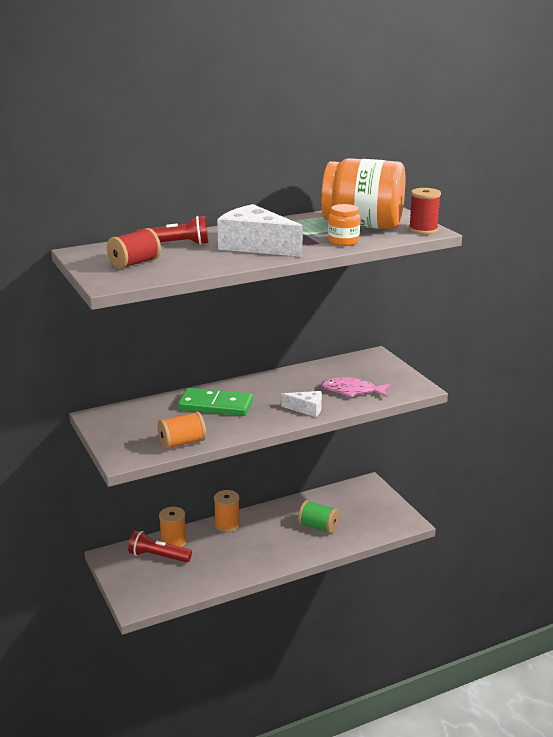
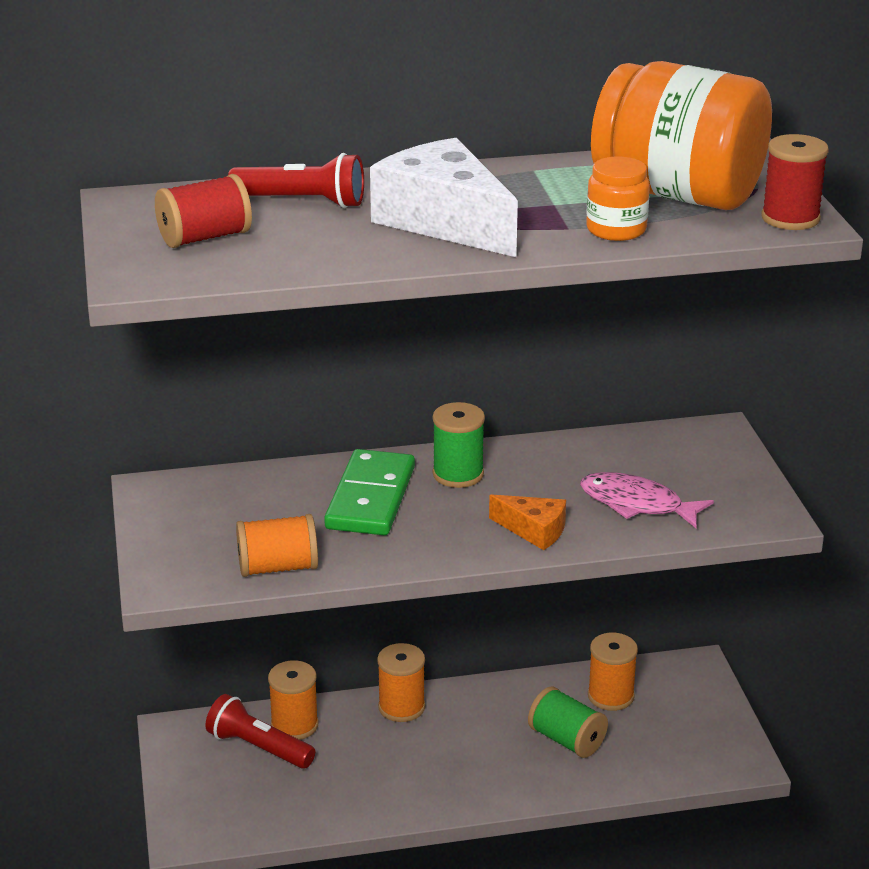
camera: 15 degrees right, 5 degrees up
(216, 405) = (371, 498): green domino -> green domino turned 75 degrees clockwise
(255, 389) = (458, 474): none -> green spool
(306, 409) = (534, 530): white cheese -> orange cheese
(332, 503) = (610, 696): none -> orange spool

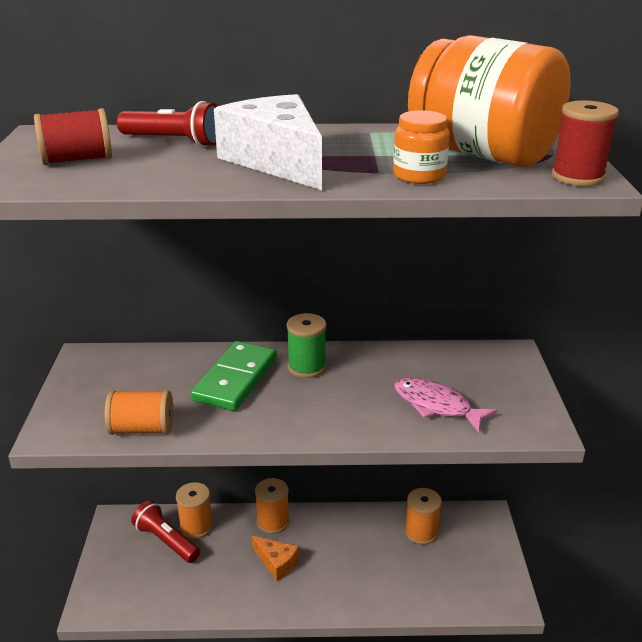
camera: 10 degrees right, 0 degrees up
(534, 530) = (349, 419): orange cheese -> orange cheese (276, 563)
(566, 740) = (382, 564): green spool -> none

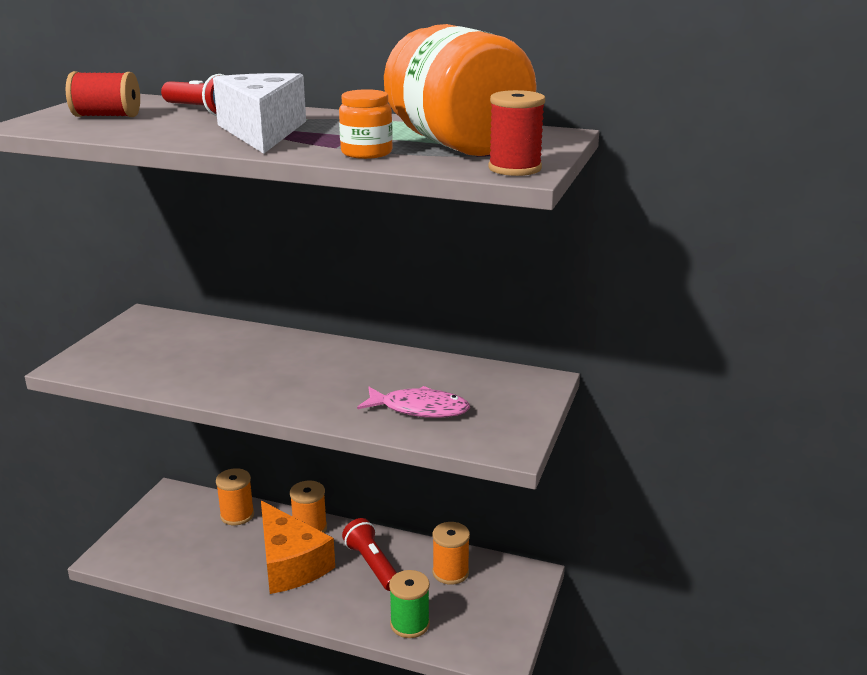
camera: 20 degrees right, 5 degrees down
(142, 429) = (142, 377): orange spool -> none
(166, 541) = (203, 520): red flashlight -> red flashlight (372, 564)
(236, 379) = (254, 355): green domino -> none
(276, 563) = (290, 563): orange cheese -> orange cheese, size x1.96
(307, 367) = (326, 357): green spool -> green spool (410, 624)
(436, 405) = (419, 409): pink fish -> pink fish turned 135 degrees clockwise

